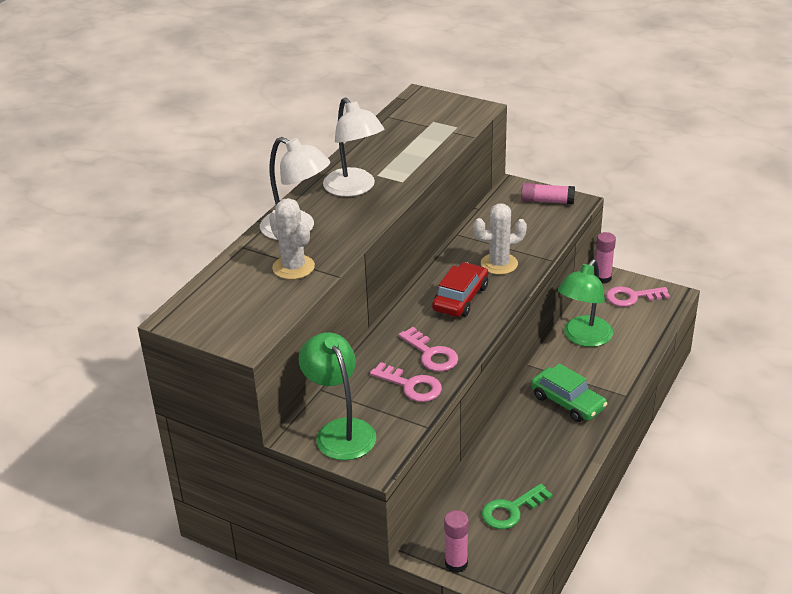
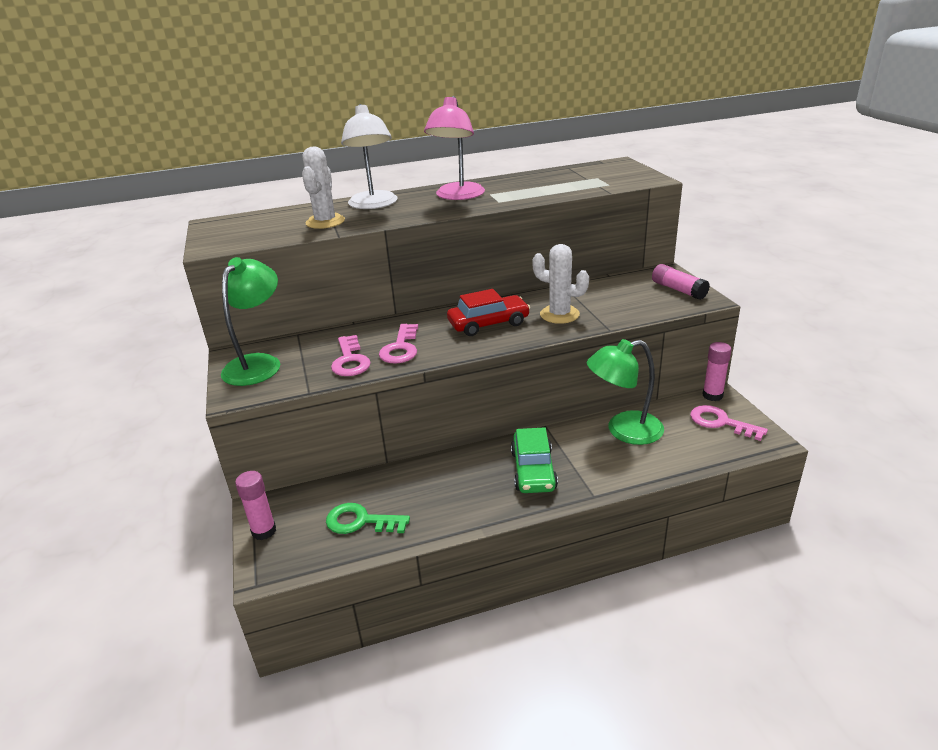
camera: 45 degrees right, 5 degrees down
(354, 188) = (457, 196): white lamp -> pink lamp

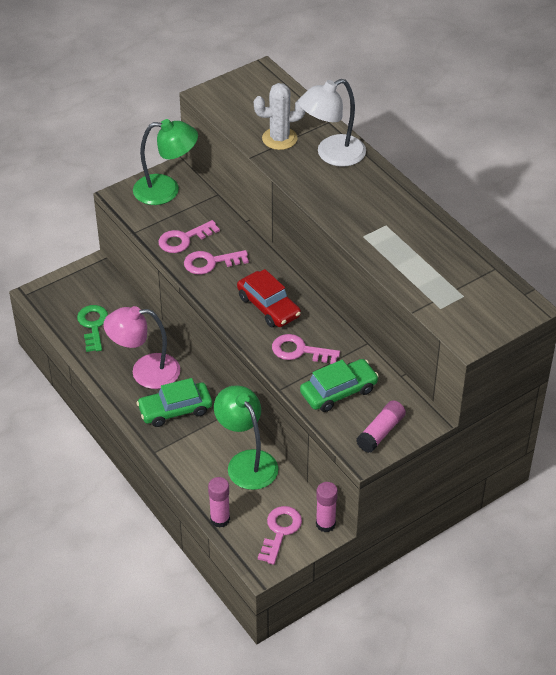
camera: 70 degrees right, 15 degrees up
(264, 531) = (71, 279): pink glue stick -> pink glue stick (220, 519)
(457, 196) = (372, 204): pink lamp -> pink lamp (145, 372)
(559, 314) = (299, 351): white cactus -> pink key
(621, 302) = (338, 391): none -> green car

